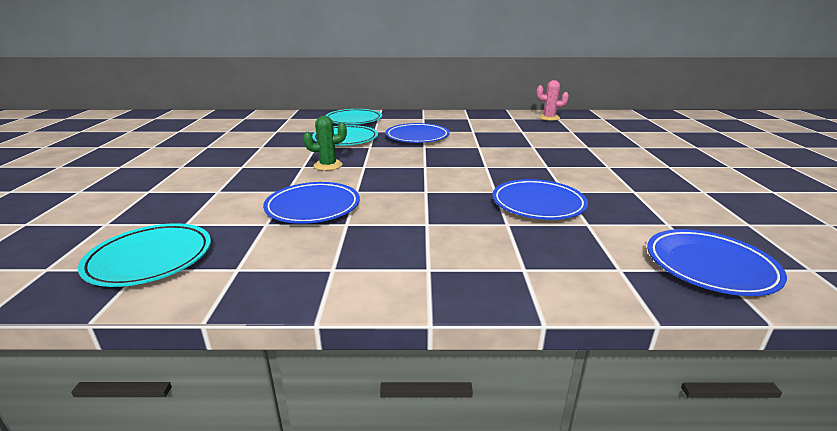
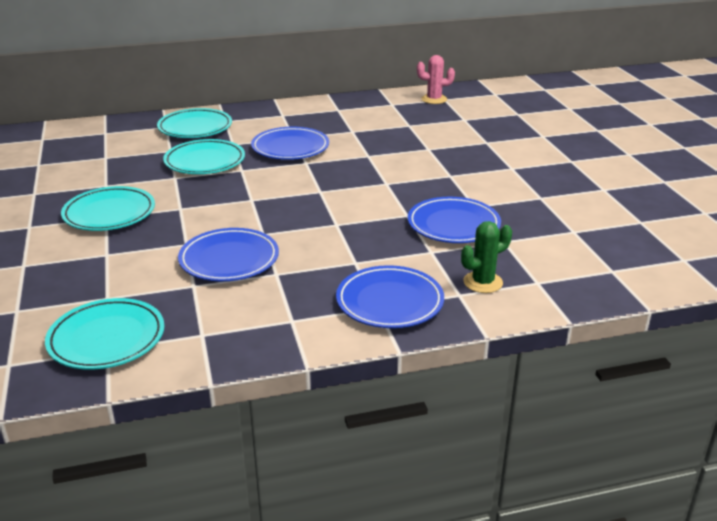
camera: 15 degrees left, 5 degrees up
(246, 164) = (109, 213): none -> turquoise plate
(328, 165) = (209, 203): green cactus -> green cactus (483, 282)
(710, 266) = (608, 269): blue plate -> blue plate (389, 302)

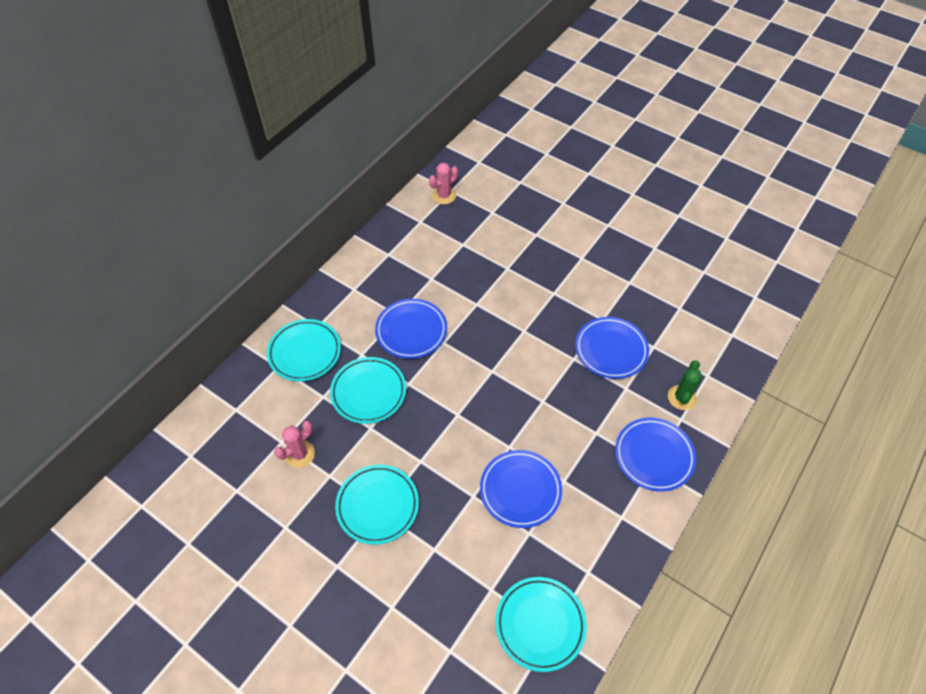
camera: 40 degrees left, 25 degrees up
(106, 167) = (300, 454): none -> pink cactus

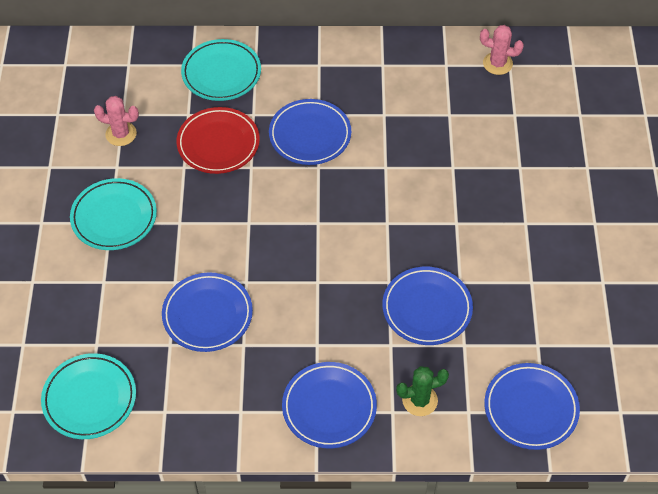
camera: 55 degrees right, 0 degrees up
(368, 392) = (218, 143): turquoise plate -> red plate
(725, 340) = (530, 408): none -> blue plate

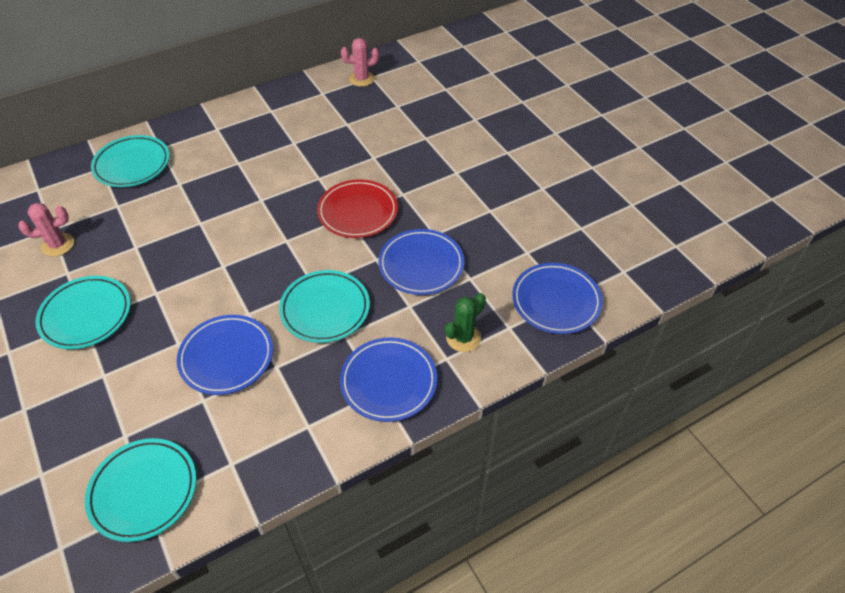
camera: 30 degrees left, 5 degrees down
(218, 143) = (159, 217): red plate -> red plate (358, 212)
(310, 135) = (239, 180): blue plate -> none
(314, 310) = (325, 309): none -> turquoise plate

